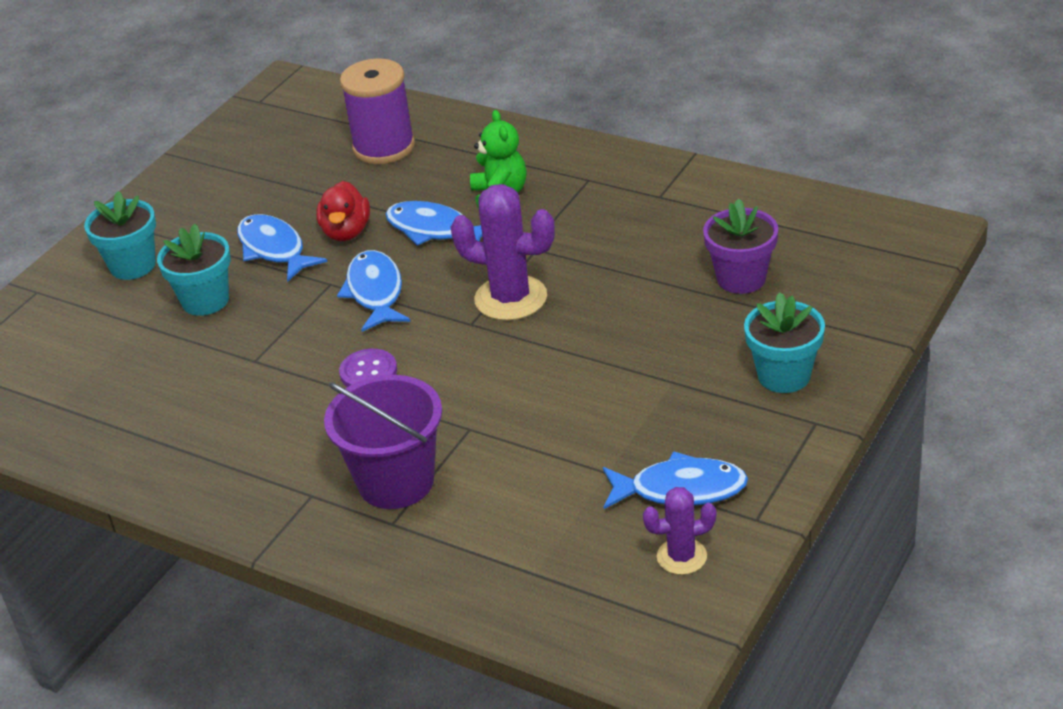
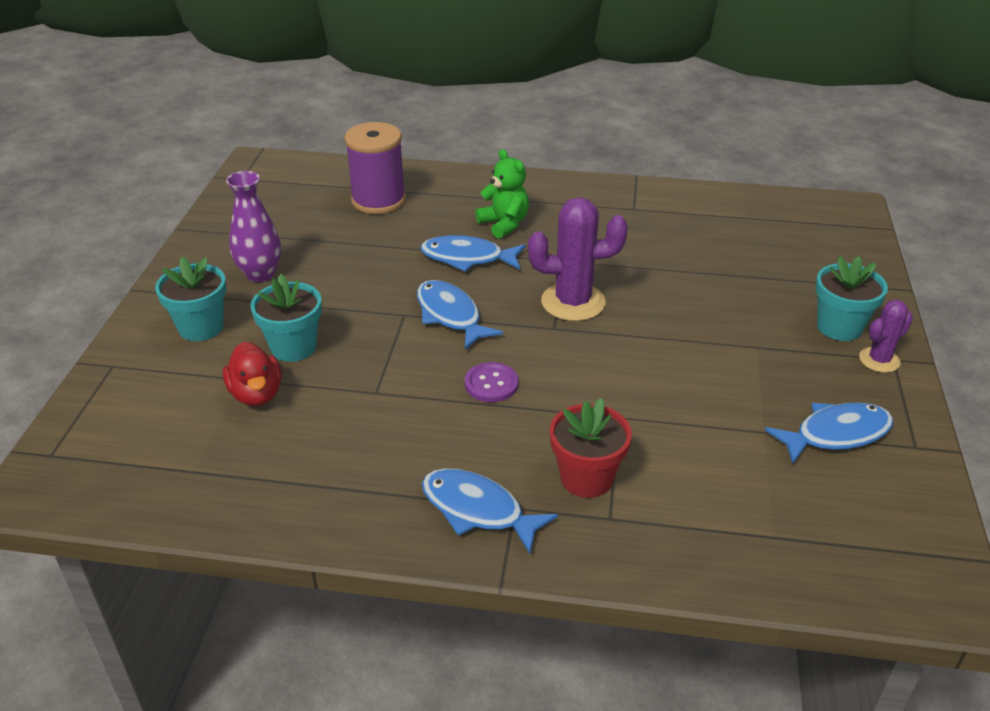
camera: 25 degrees left, 0 degrees up
(217, 217) = (260, 274): none -> purple vase
(274, 249) = (332, 293): blue fish -> blue fish (478, 510)
(346, 232) = (390, 270): red duck -> red duck (256, 394)
(396, 482) = (586, 478): purple bucket -> red flower pot
(681, 557) = (884, 492): purple cactus -> purple cactus (879, 360)
(741, 278) = (745, 259): purple flower pot -> none

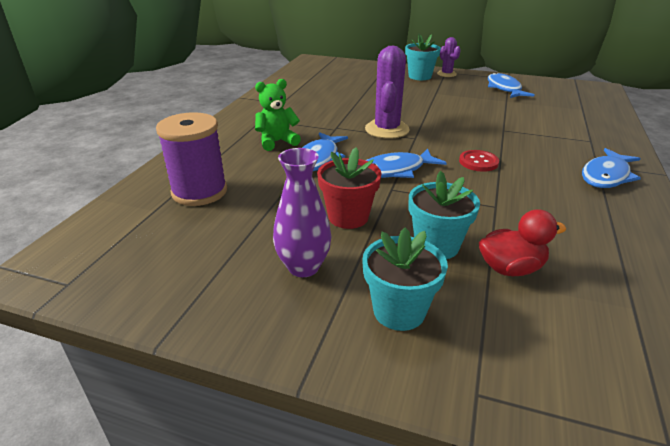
camera: 80 degrees left, 5 degrees down
(491, 384) = (478, 162): purple button -> red button
(586, 478) = (561, 143): red flower pot -> red flower pot (348, 217)

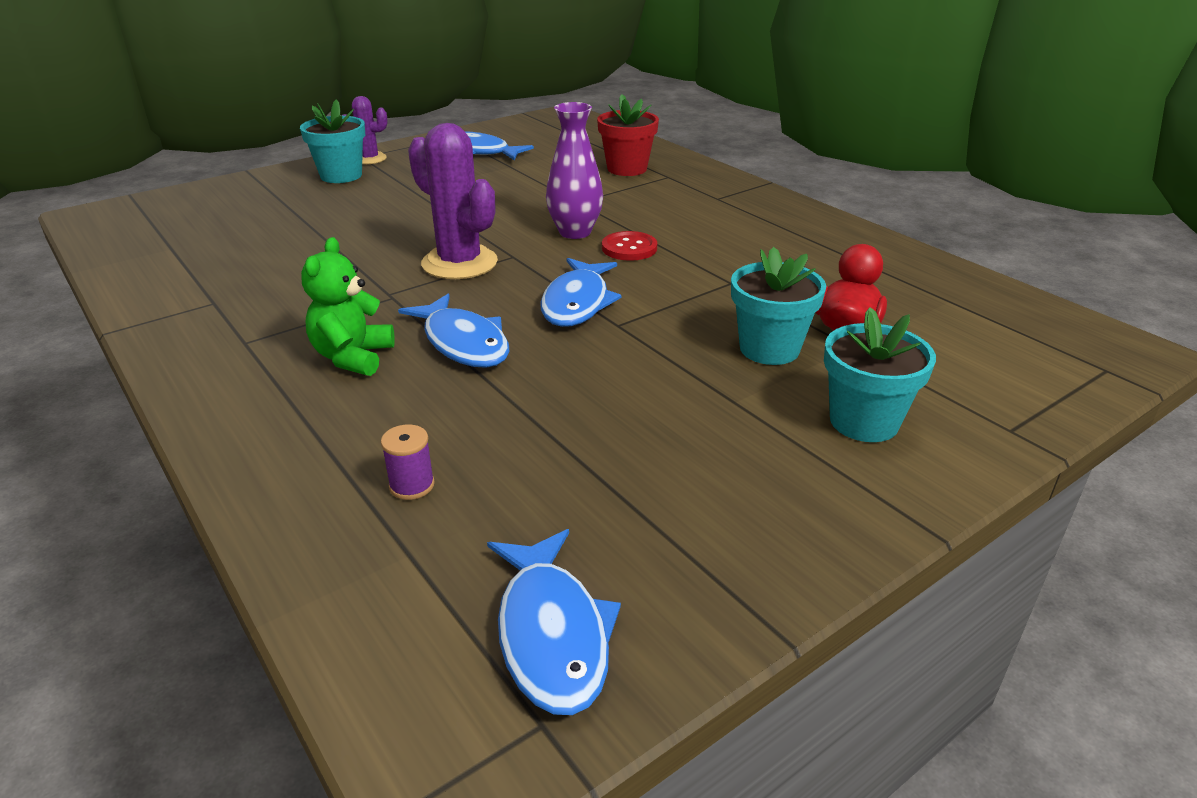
camera: 55 degrees left, 0 degrees up
(199, 192) = (412, 485): purple spool -> purple spool, size x0.41
(303, 267) = (724, 456): purple vase -> purple vase (575, 232)
(348, 217) = (646, 380): red flower pot -> red flower pot (627, 169)
(606, 176) = (742, 205): blue fish -> blue fish (552, 634)

